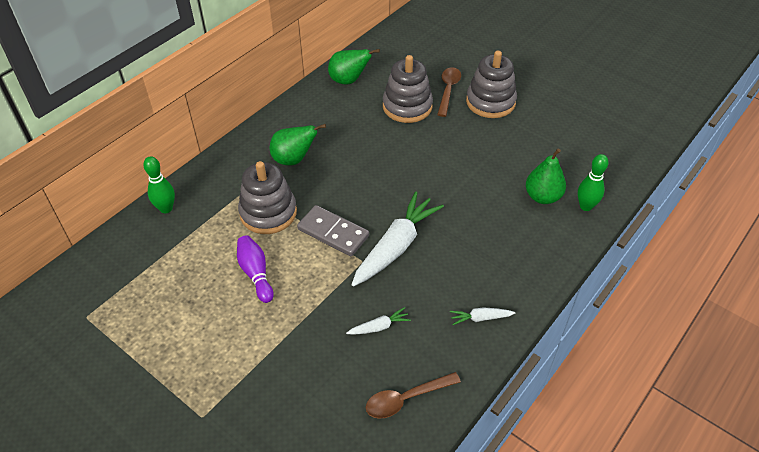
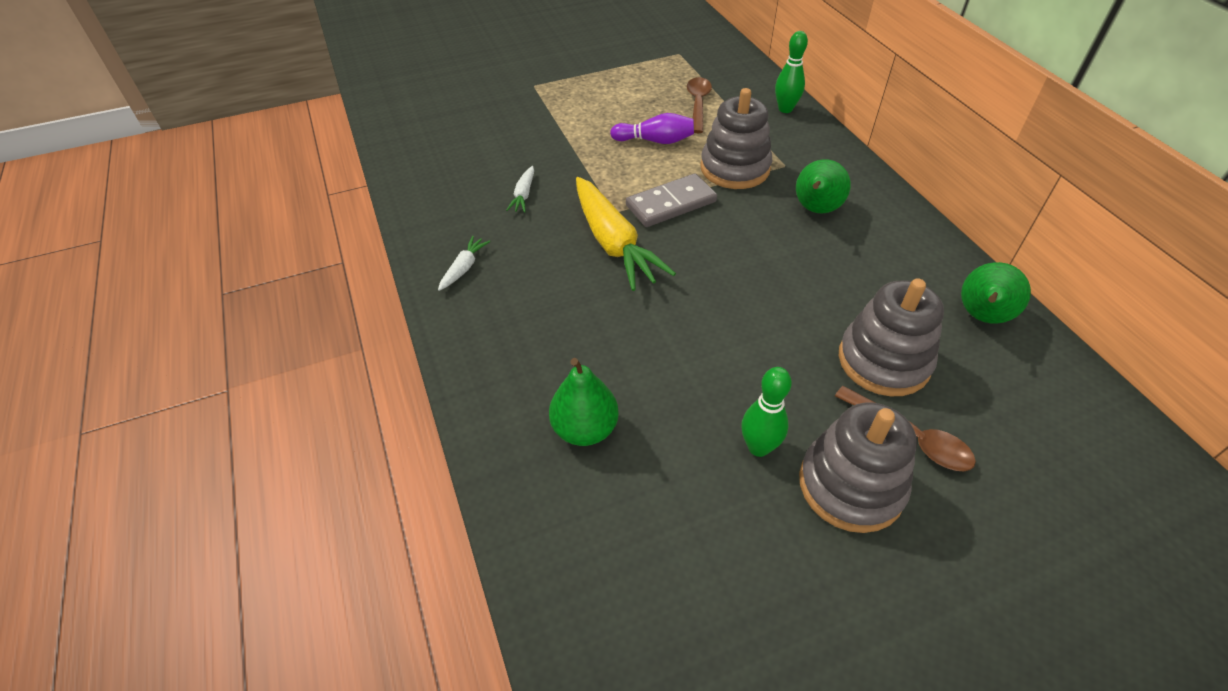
camera: 120 degrees right, 0 degrees up
(396, 246) = (613, 243): white carrot -> yellow carrot
(406, 399) = (437, 184): brown spoon -> brown spoon (698, 104)
(586, 206) = (527, 474): green bowling pin -> green bowling pin (758, 447)

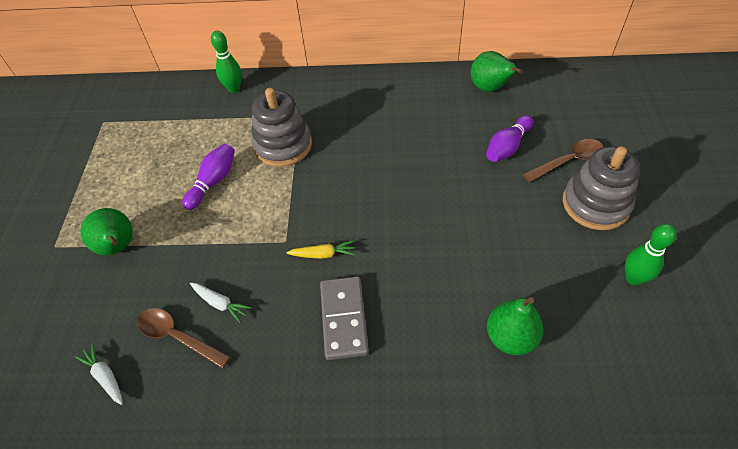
camera: 65 degrees left, 5 degrees up
(464, 268) = (292, 382): white carrot -> white carrot (105, 377)
(613, 243) = (323, 254): yellow carrot -> yellow carrot, size x0.45
(671, 204) = (299, 200): grey domino -> grey domino (344, 319)
(698, 104) = (186, 136): brown spoon -> brown spoon (177, 336)
(758, 447) = (555, 238): green bowling pin -> green bowling pin (633, 278)
(816, 210) = (356, 120): green pear -> green pear (119, 247)
(883, 361) = (507, 147): grey stacking toy -> purple bowling pin

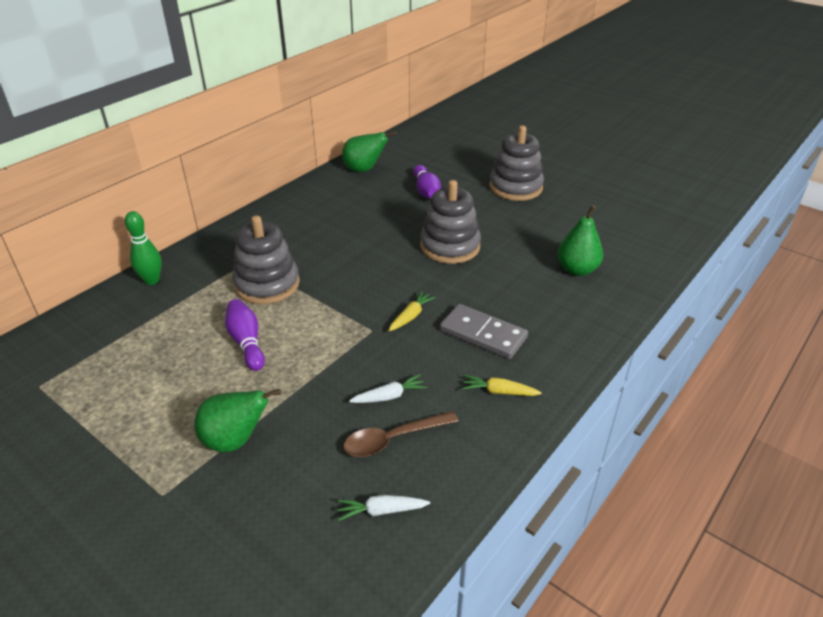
camera: 55 degrees left, 15 degrees down
(280, 376) = (499, 392): none -> yellow carrot
(442, 217) = (450, 246): none -> grey stacking toy
(568, 161) = (470, 177): brown spoon -> none
(633, 278) = (583, 205): green bowling pin -> none

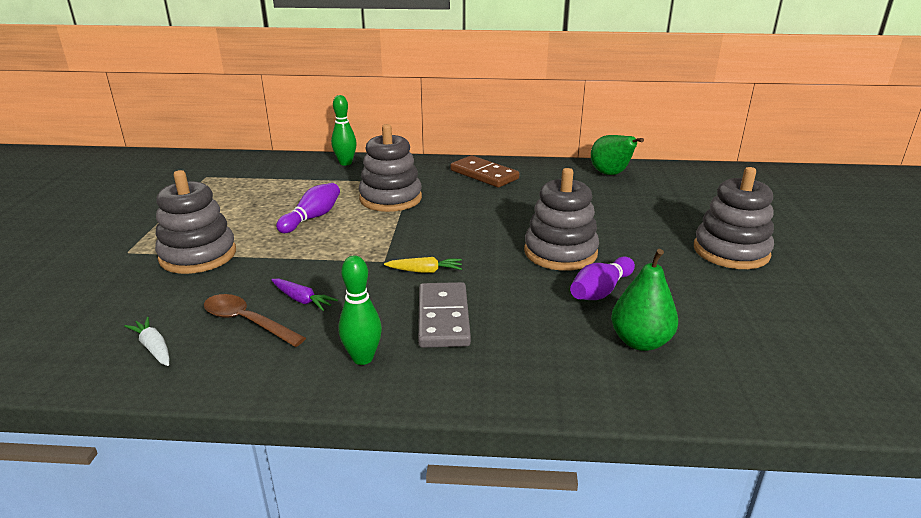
camera: 55 degrees right, 10 degrees down
(235, 440) = (198, 255): green pear -> grey stacking toy
(287, 220) = (484, 174): none -> brown domino
(389, 396) = (302, 300): white carrot -> purple carrot
(426, 191) = (630, 210): purple bowling pin -> purple bowling pin (600, 291)
(499, 392) = (362, 358): yellow carrot -> green bowling pin

